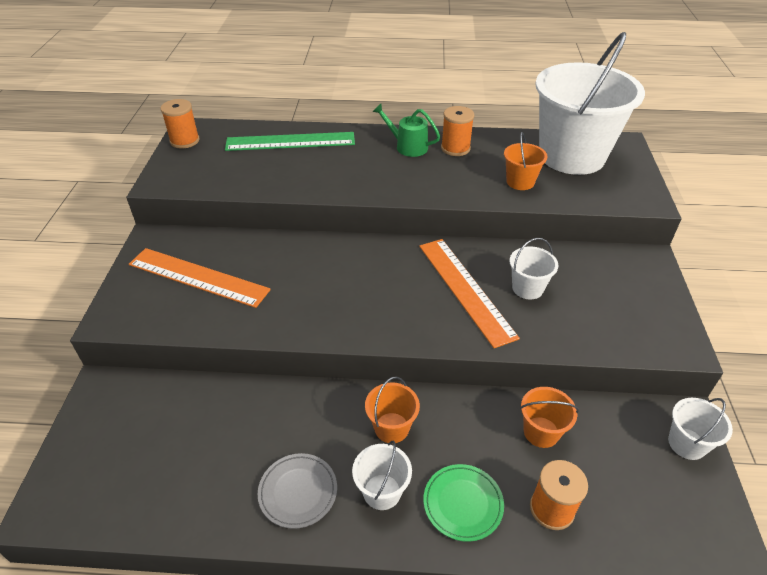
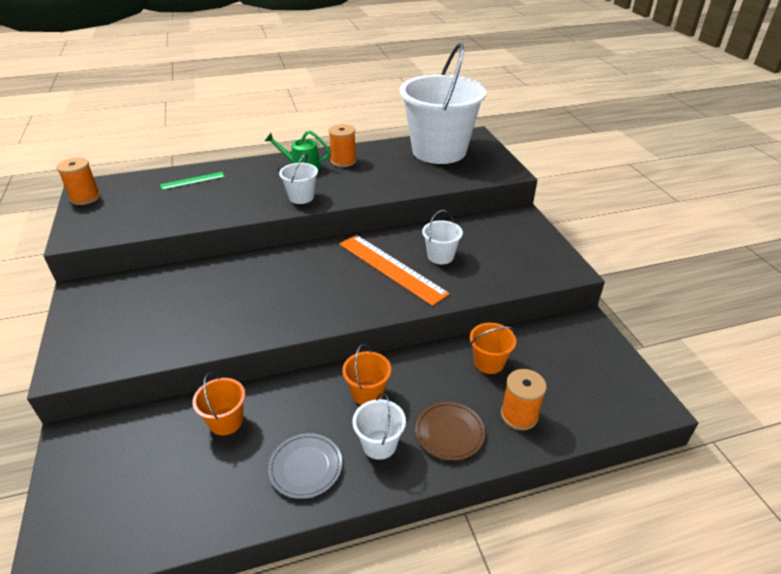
camera: 20 degrees left, 5 degrees down
(198, 277) = (142, 312): orange ruler -> none
(290, 141) = (192, 181): green ruler -> green ruler, size x0.52
(463, 504) = (449, 433): green plate -> brown plate
(520, 182) = (407, 176): orange bucket -> orange bucket (226, 421)
(687, 443) = (596, 341): white bucket -> white bucket (301, 197)

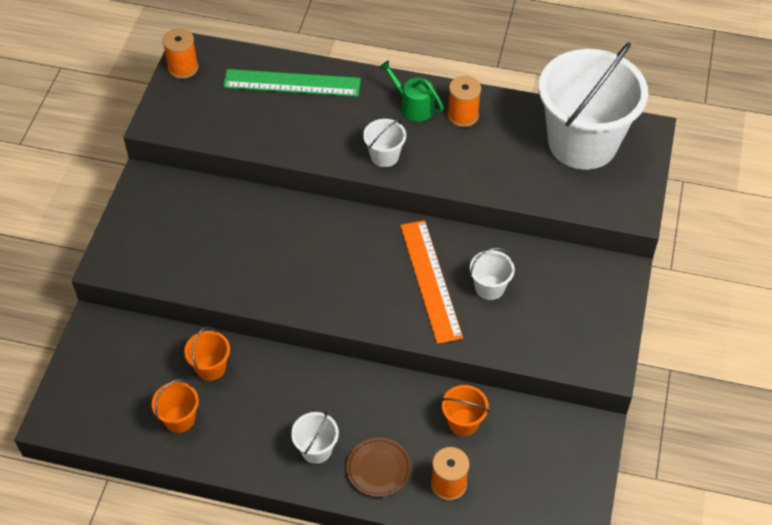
camera: 30 degrees right, 15 degrees up
(192, 181) = (292, 83): green ruler -> green ruler, size x1.94
(305, 467) = (249, 439): grey plate -> none
(367, 393) = (336, 398): orange bucket -> orange bucket (179, 419)

